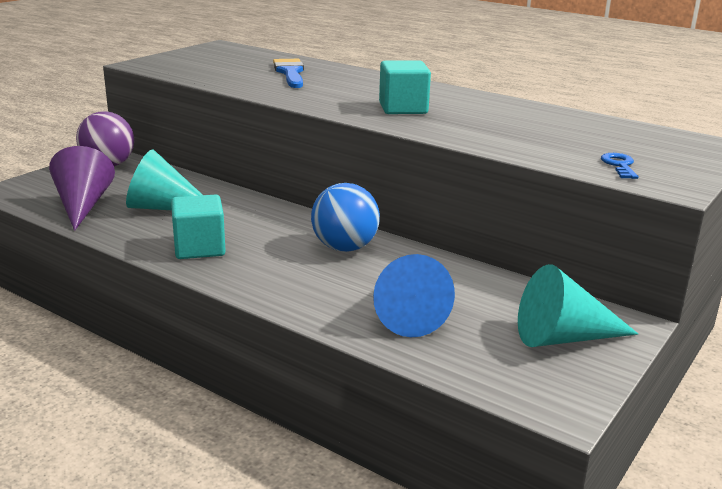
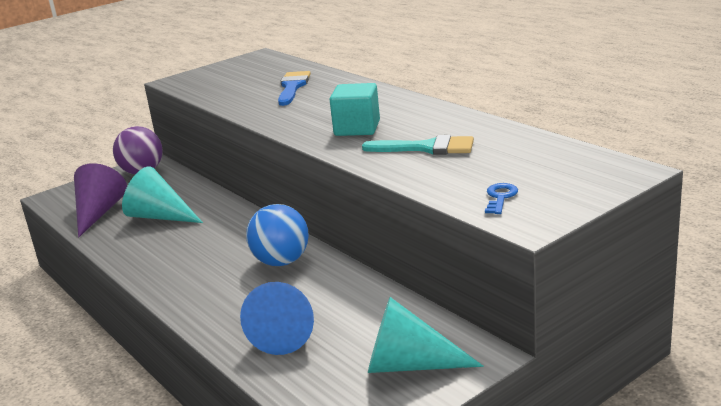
camera: 20 degrees right, 0 degrees up
(199, 248) = (162, 257): turquoise cube -> none
(496, 125) = (427, 148): none -> turquoise brush

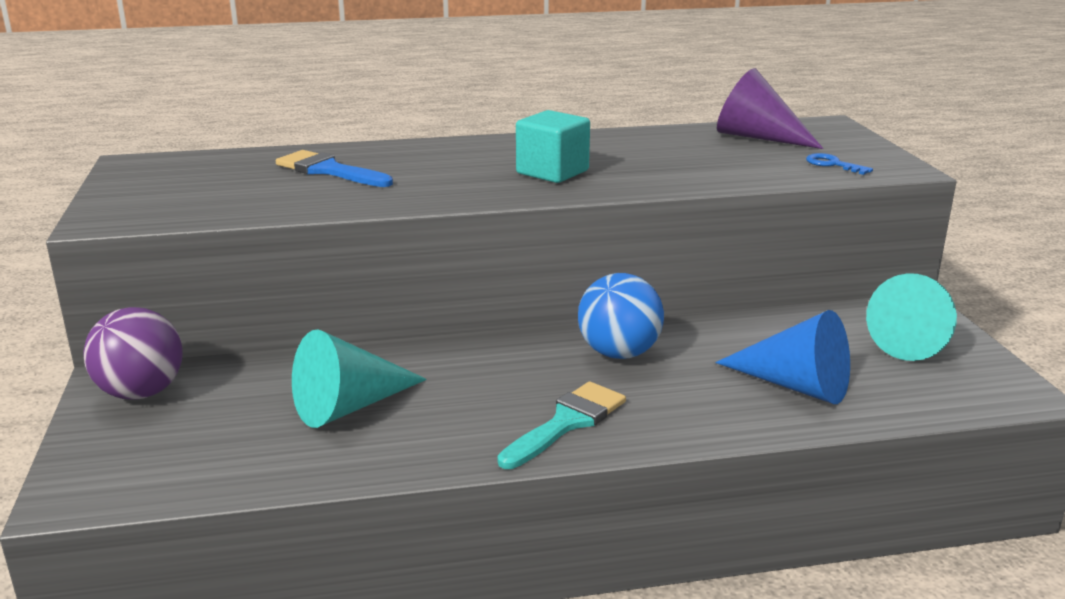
camera: 65 degrees left, 0 degrees up
(99, 213) = (240, 457): purple cone -> purple cone (758, 137)
(427, 148) = (666, 161): turquoise brush -> turquoise brush (567, 422)

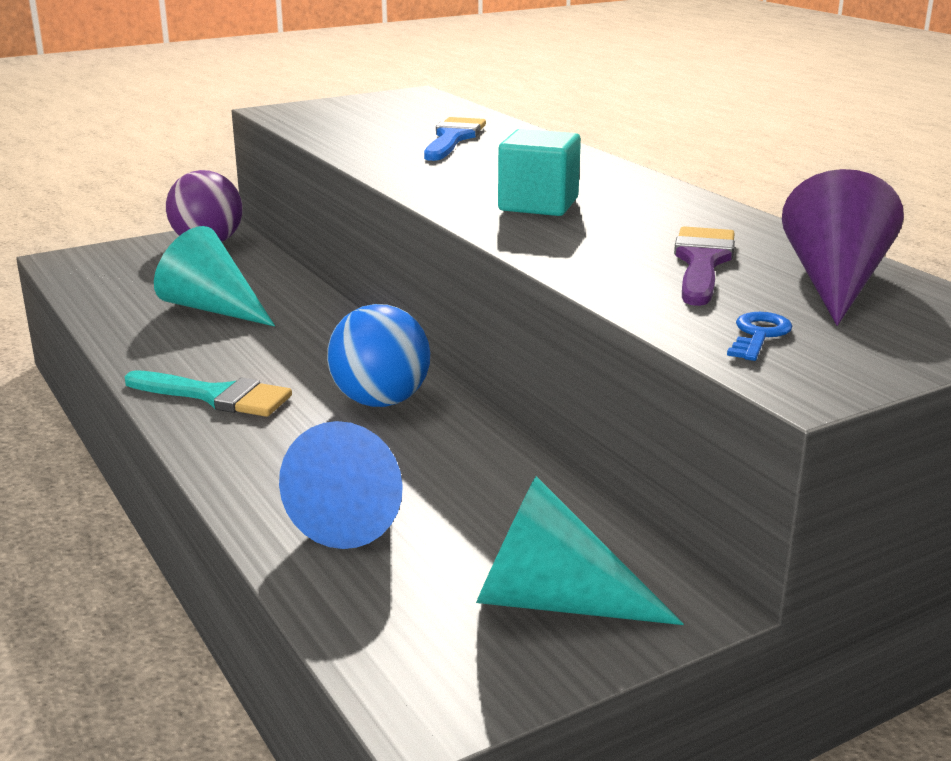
camera: 70 degrees right, 0 degrees up
(707, 155) = (702, 262): none -> purple brush

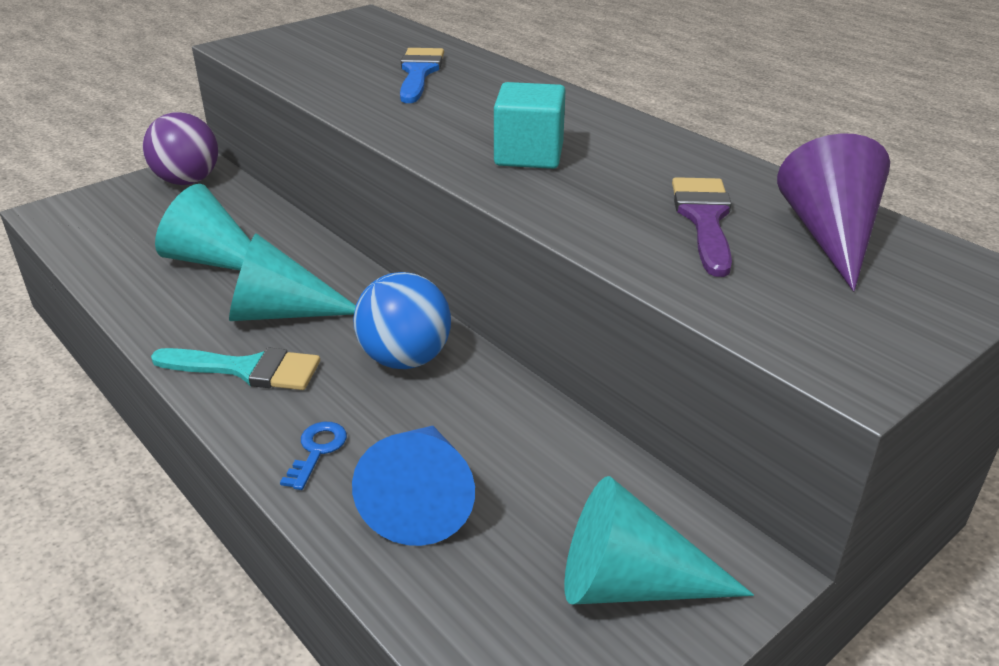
camera: 10 degrees left, 10 degrees up
(266, 354) = (281, 313): none -> turquoise cone
(759, 335) = (791, 311): blue key -> blue key (317, 451)

